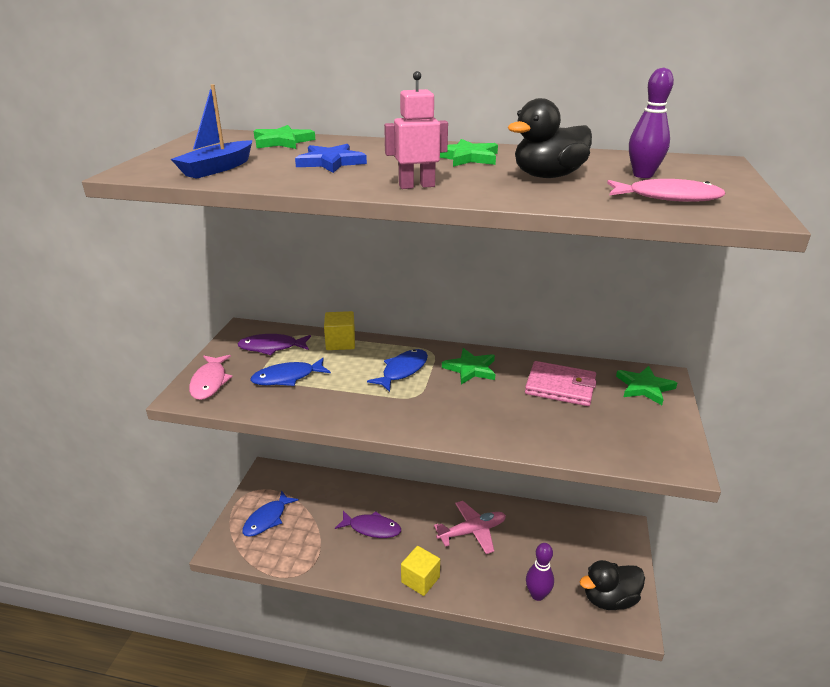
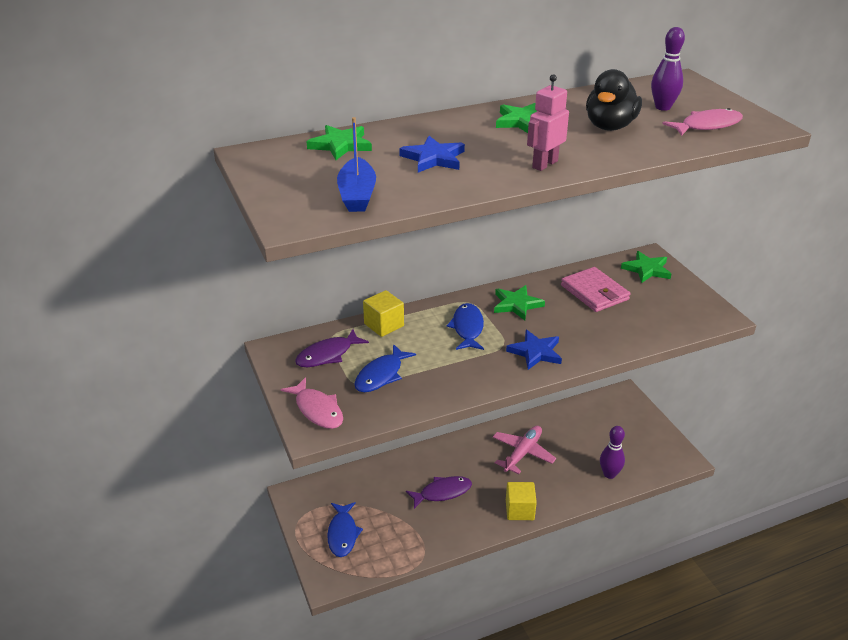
camera: 35 degrees left, 5 degrees up
(436, 414) = (535, 352): none -> blue star
(560, 387) = (594, 292): pink wallet -> pink wallet turned 75 degrees clockwise
(609, 599) = (656, 451): black duck -> none

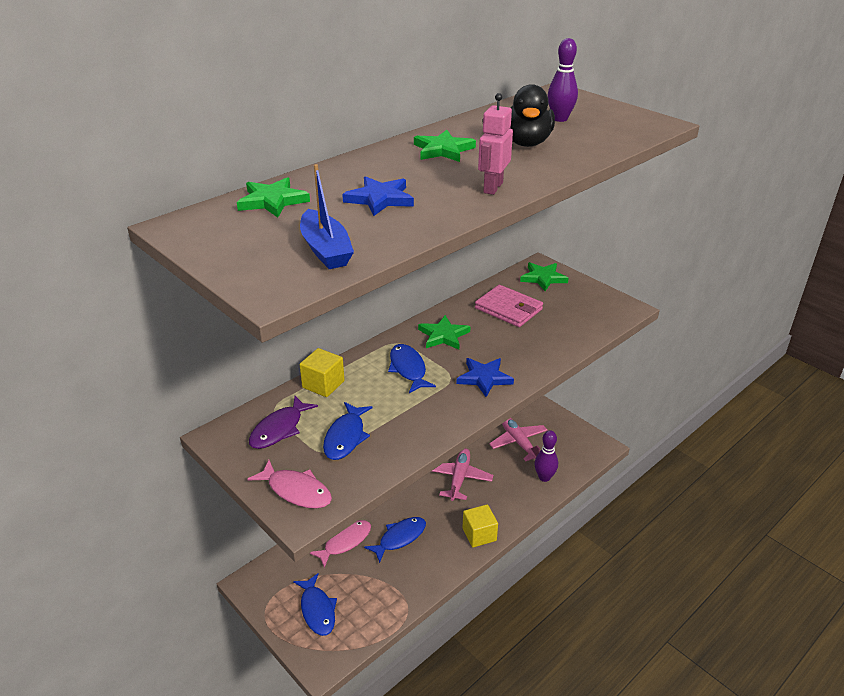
camera: 20 degrees left, 0 degrees up
(442, 492) = (399, 538): purple fish -> blue fish
(598, 434) = (518, 442): none -> pink plane
(707, 126) = (610, 130): pink fish -> pink fish (345, 542)

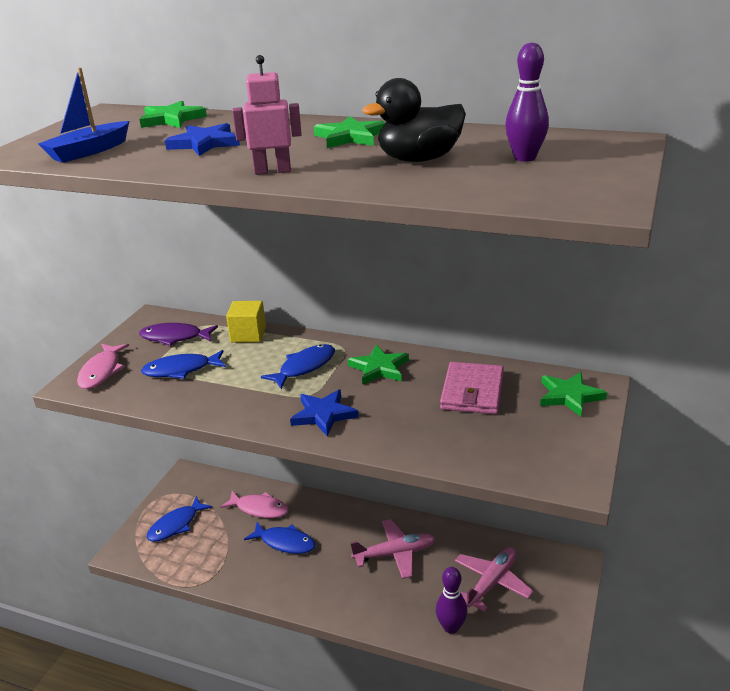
camera: 65 degrees right, 5 degrees down
(479, 534) = (325, 600): yellow cube -> none

